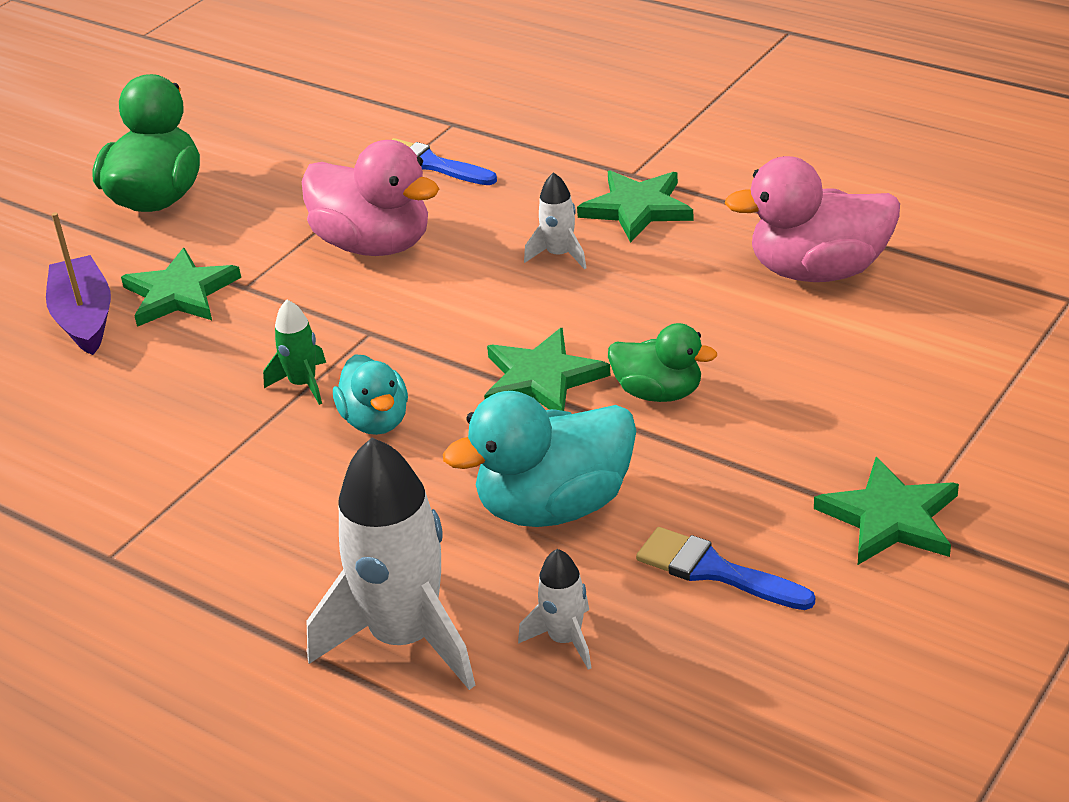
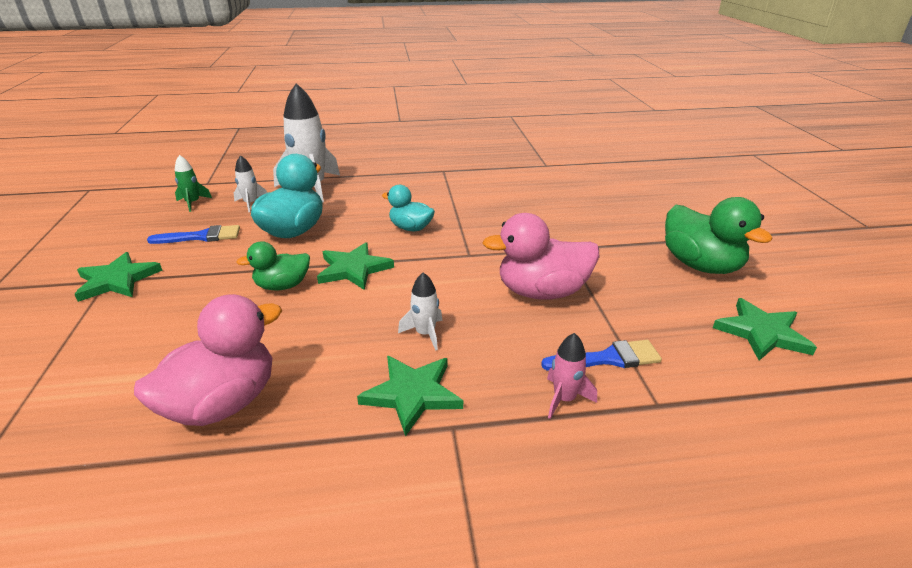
camera: 135 degrees right, 5 degrees down
(84, 318) = (602, 212): purple boat -> none
(180, 293) = (586, 234): green star -> green star (762, 333)
(303, 384) = (464, 227): green rocket -> green rocket (193, 203)
(517, 154) = (564, 399): none -> pink rocket

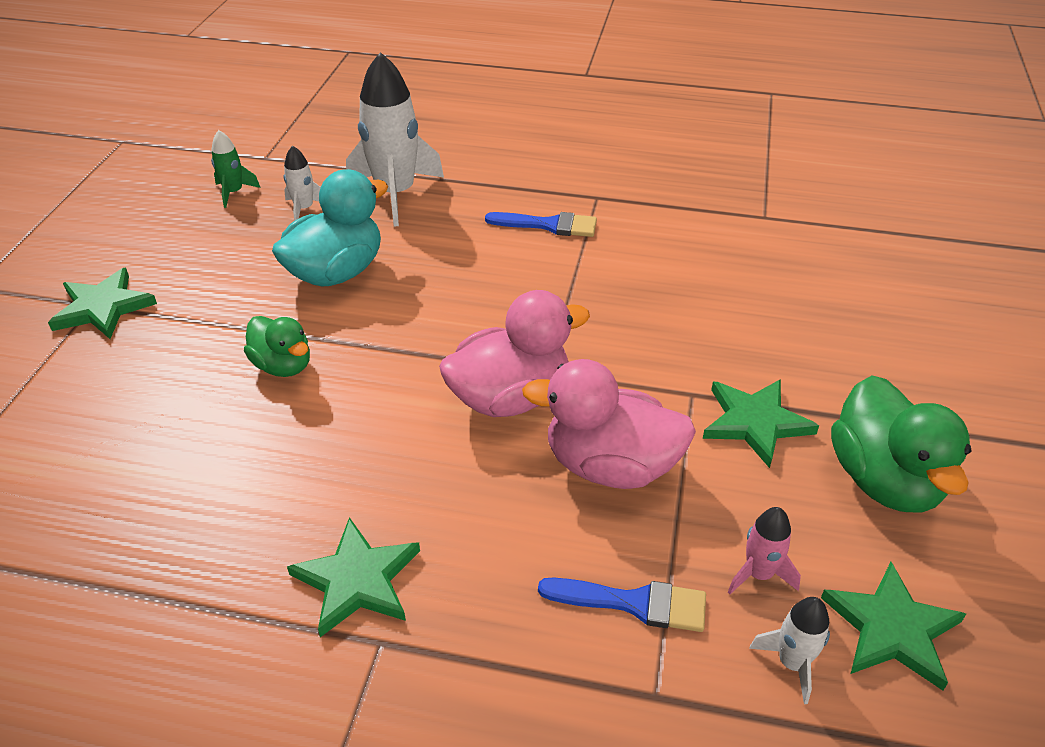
camera: 20 degrees right, 10 degrees up
(201, 237) = (222, 256): blue brush -> blue brush (549, 225)
(222, 403) = (147, 527): pink duck -> pink duck (510, 397)
(282, 286) = (283, 365): green duck -> green duck turned 135 degrees counterclockwise
(354, 269) = (382, 359): green star -> green star (755, 422)
(410, 228) = (492, 302): turquoise duck -> none
(425, 334) = (419, 492): white rocket -> white rocket (792, 663)
(564, 399) = (537, 647): pink rocket -> pink rocket (759, 574)

